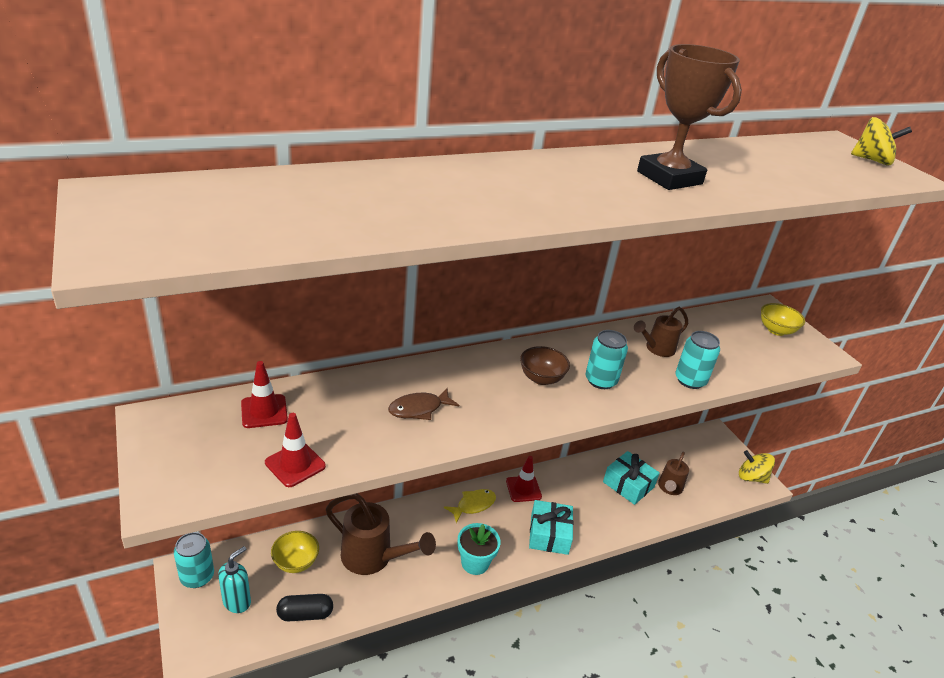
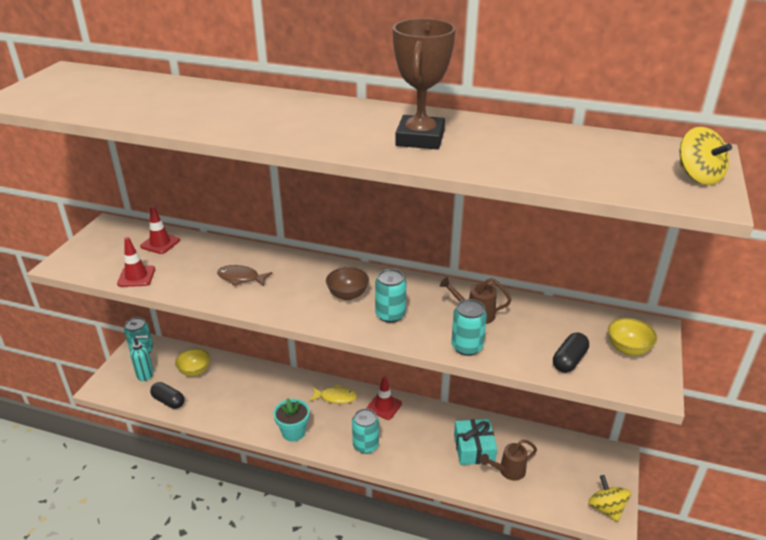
camera: 45 degrees right, 0 degrees up
(373, 558) = (237, 393): brown watering can -> none
(549, 534) = (365, 445): turquoise gift -> turquoise can
(760, 357) = (569, 360): none -> black capsule

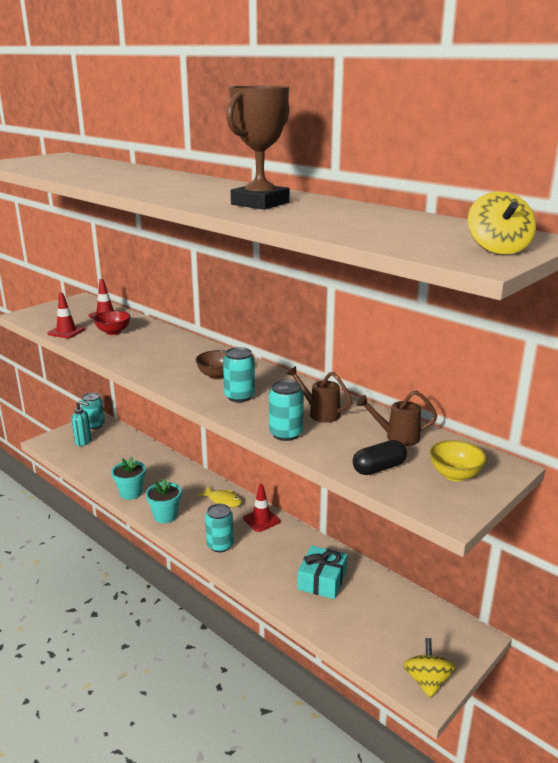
camera: 25 degrees right, 10 degrees down
(168, 401) = (85, 465): black capsule -> none
(190, 264) = (113, 332): none -> red bowl
(195, 371) = (122, 449): yellow bowl -> none
(241, 278) = (142, 348): brown fish -> none
(241, 418) = (131, 493): none -> turquoise flower pot
(508, 471) = (343, 611): brown watering can -> brown watering can (397, 437)

